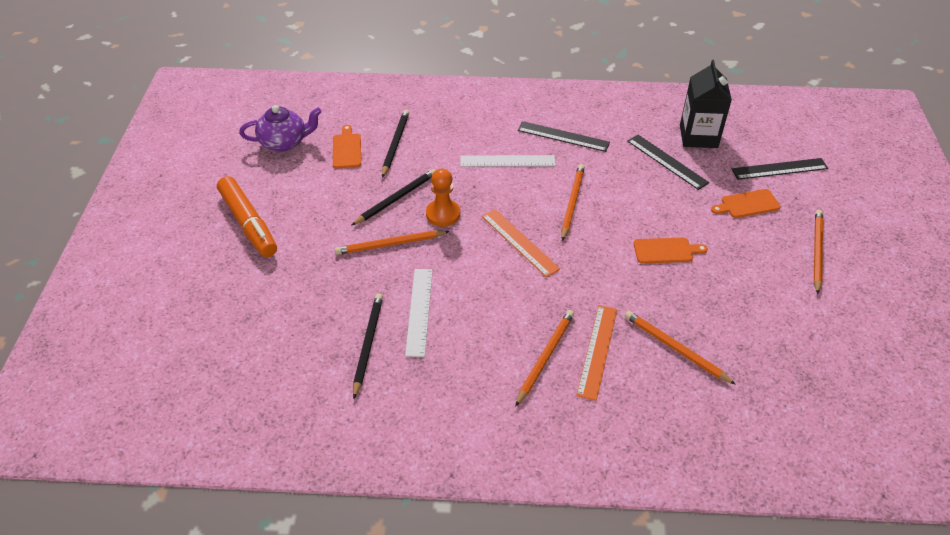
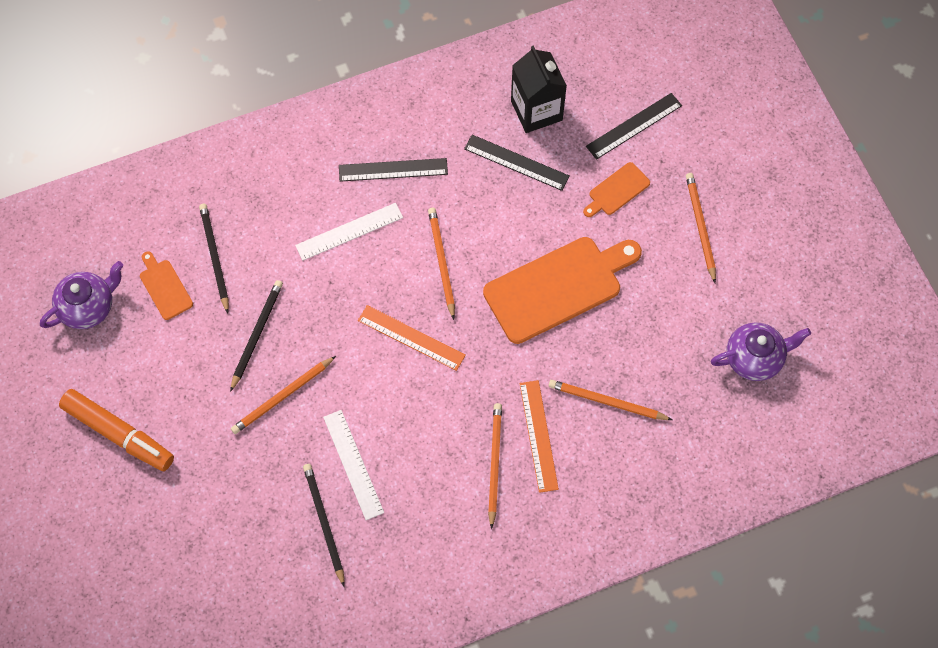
camera: 25 degrees left, 20 degrees up
(443, 214) = (316, 334): orange pawn -> none
(666, 251) = (558, 287): orange cutting board -> orange cutting board, size x2.13
(839, 366) = (754, 358): none -> purple teapot

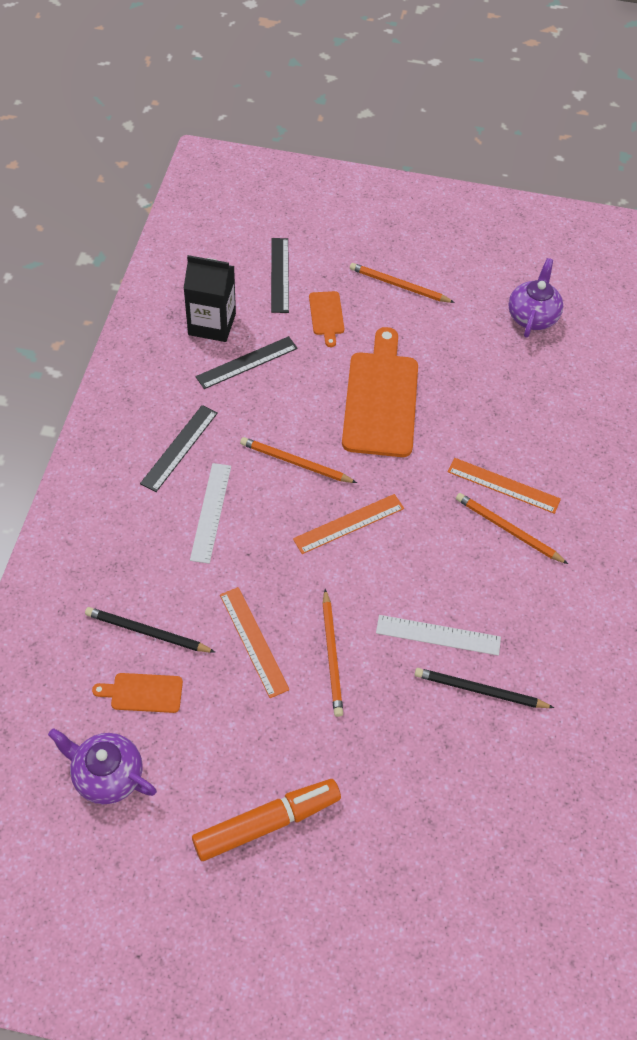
camera: 60 degrees left, 10 degrees down
(88, 307) = (107, 775): purple teapot -> purple teapot turned 60 degrees counterclockwise
(256, 334) = (253, 641): black pencil -> orange ruler
(607, 402) = (505, 424): orange pencil -> none

